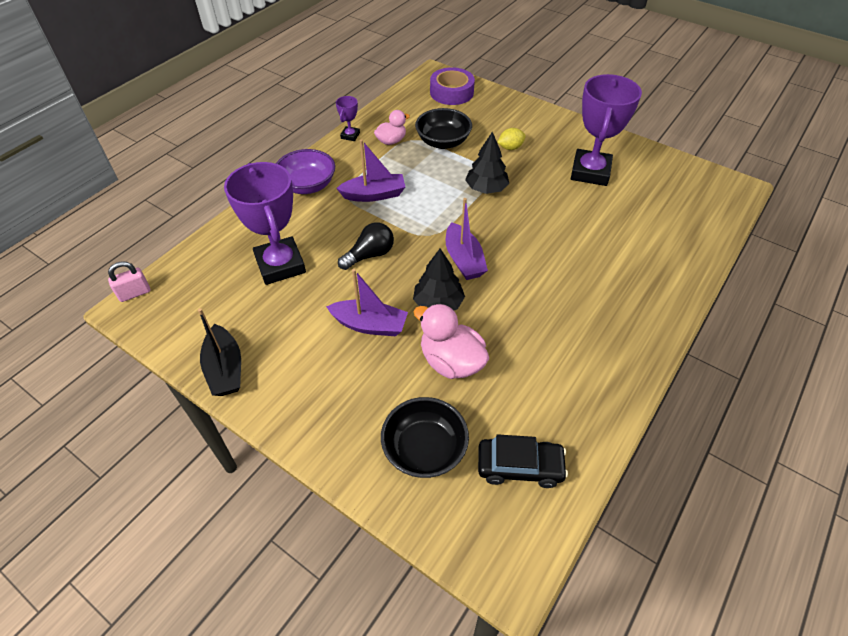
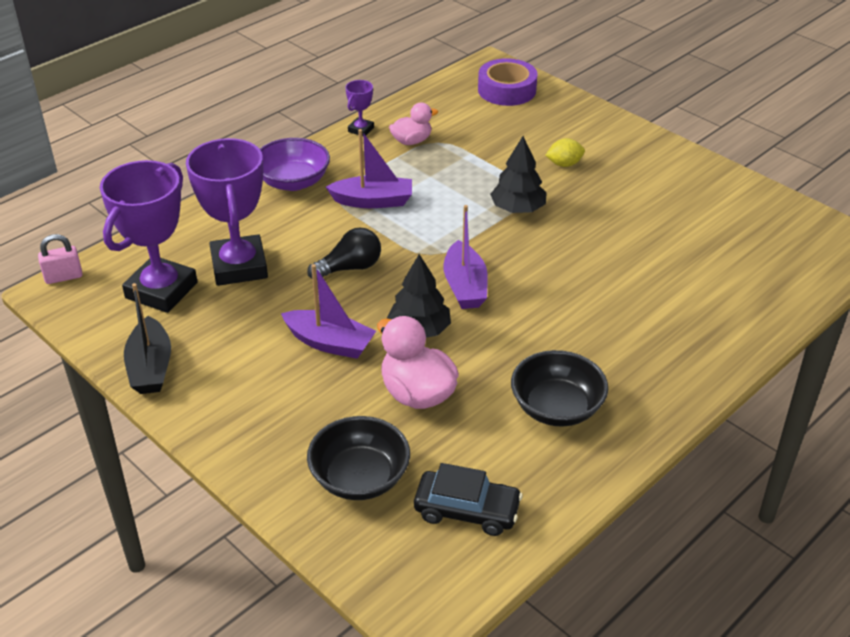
camera: 10 degrees right, 10 degrees down
(443, 142) = (478, 148): black bowl -> black bowl (556, 408)
(590, 172) = (661, 204): purple trophy -> purple trophy (161, 290)

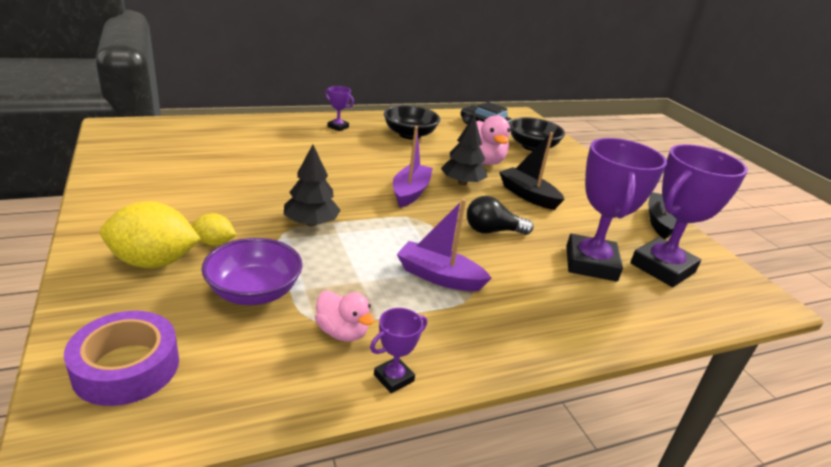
camera: 160 degrees left, 10 degrees down
(63, 277) = (765, 310): pink padlock -> none
(293, 182) = (517, 330): purple bowl -> purple bowl (254, 292)
(330, 343) = (528, 195): purple boat -> black boat
(411, 141) = (342, 332): pink duck -> pink duck turned 135 degrees counterclockwise
(580, 138) = (154, 262): none -> yellow lemon
(660, 373) = (338, 127): none -> purple trophy

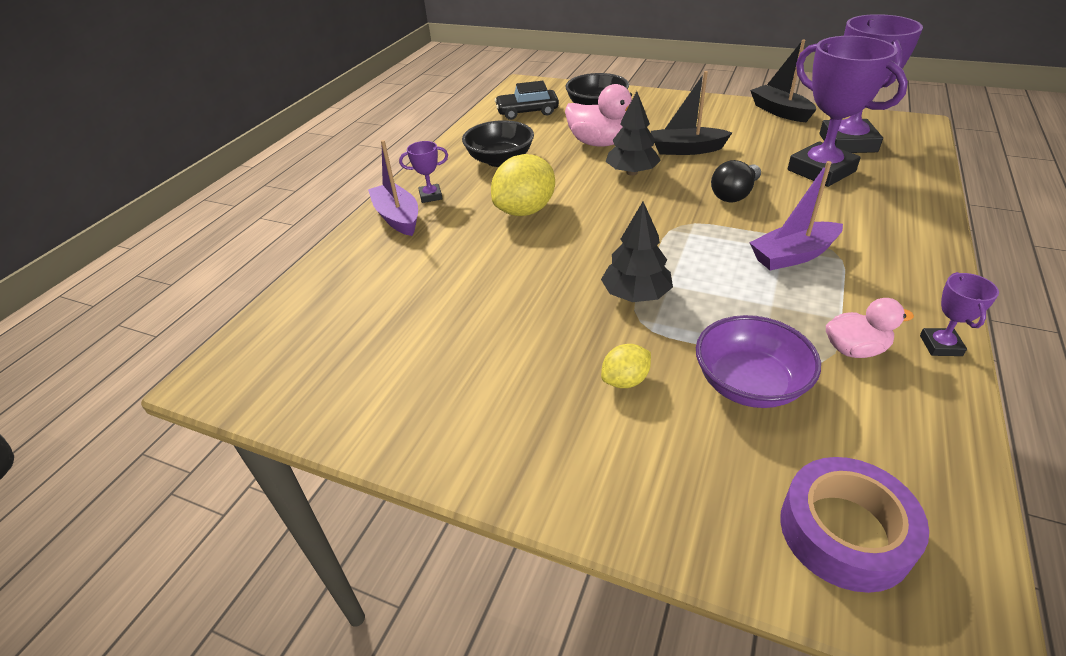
camera: 40 degrees left, 10 degrees up
(154, 262) = (633, 445): yellow lemon -> yellow lemon (525, 211)
(410, 192) = (624, 209): purple boat -> purple boat (397, 218)

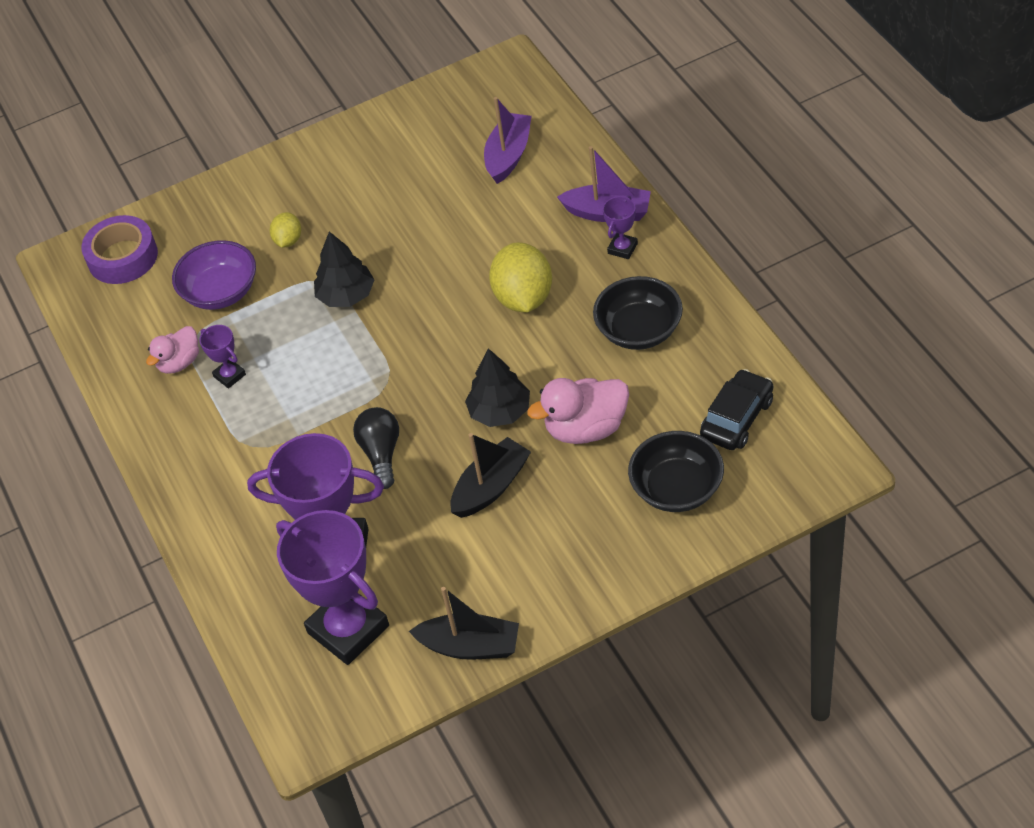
camera: 135 degrees right, 10 degrees up
(793, 255) = (275, 416): purple boat -> purple boat (508, 155)
(940, 345) = (131, 406): purple trophy -> purple trophy (229, 375)

